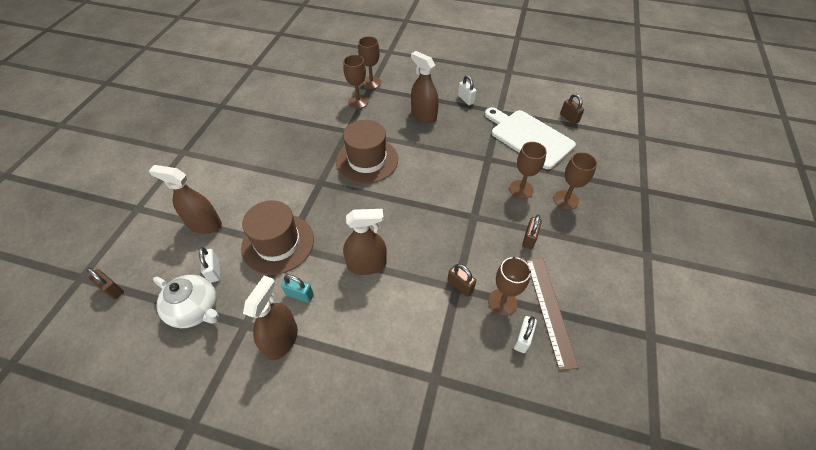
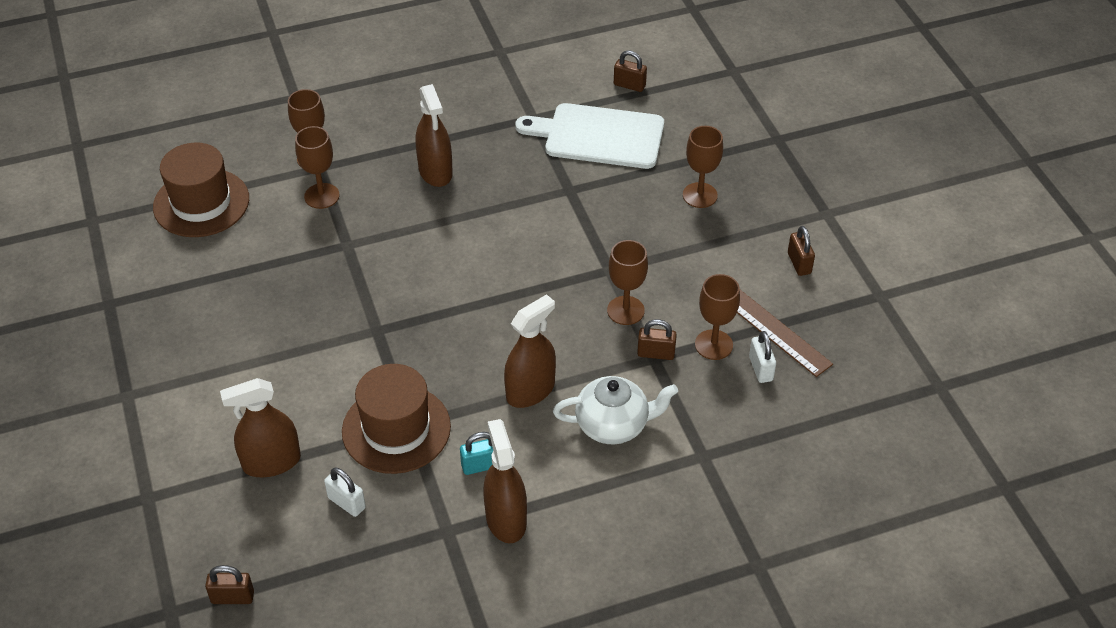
camera: 35 degrees left, 5 degrees down
(196, 309) = (370, 552): white teapot -> white teapot (613, 425)
(367, 160) = (413, 270): brown hat -> brown hat (201, 203)
(423, 115) = (435, 171): brown spray bottle -> brown spray bottle turned 120 degrees counterclockwise
(466, 99) = (474, 121): white padlock -> none
(521, 189) = (639, 208): brown goblet -> brown goblet (625, 310)
(529, 239) = (692, 262): brown padlock -> brown padlock (799, 263)

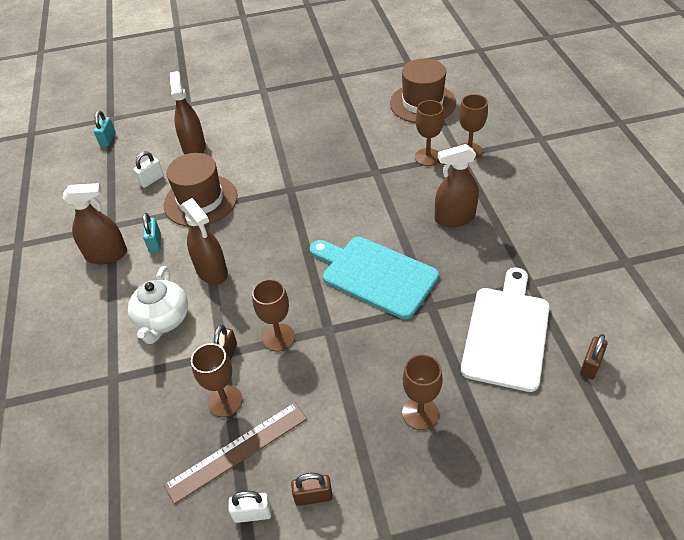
camera: 100 degrees right, 0 degrees up
(232, 597) = (108, 139): brown padlock -> turquoise padlock
(528, 235) = (375, 275): none -> turquoise cutting board
(760, 369) = (187, 436): white padlock -> white padlock (252, 513)

